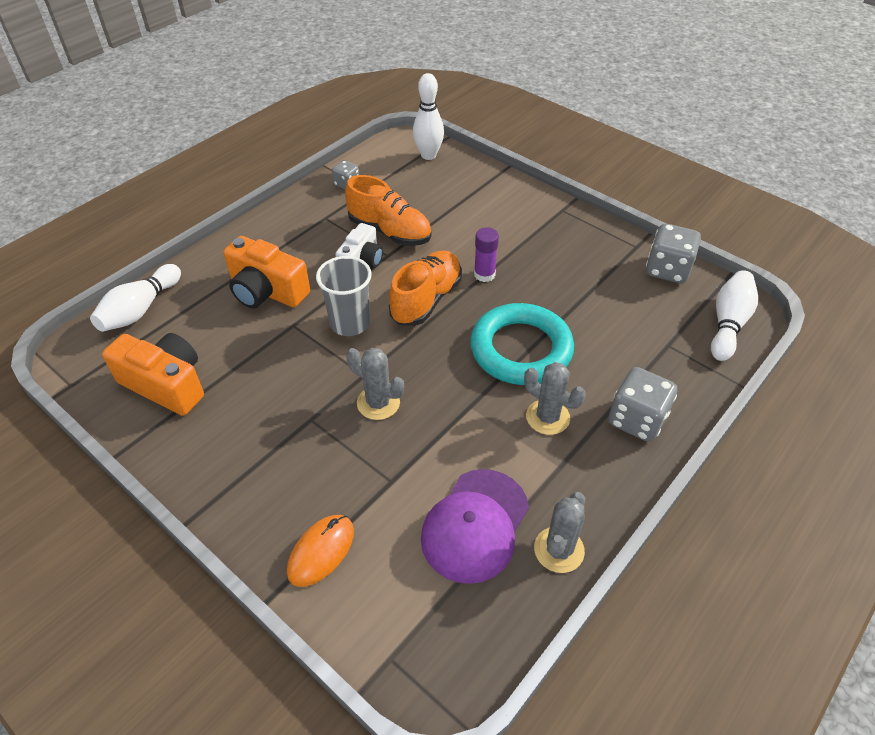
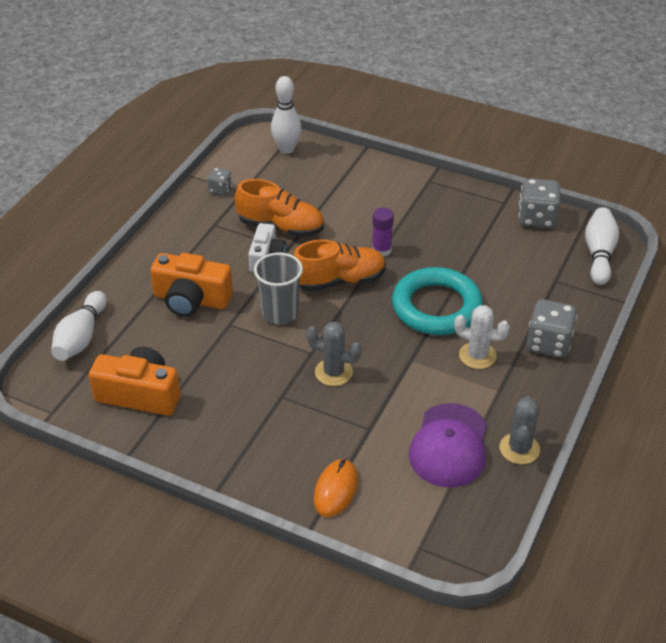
camera: 15 degrees left, 5 degrees down
(426, 300) = (339, 281): orange shoe -> orange shoe turned 60 degrees clockwise
(547, 417) = (477, 355): grey cactus -> white cactus

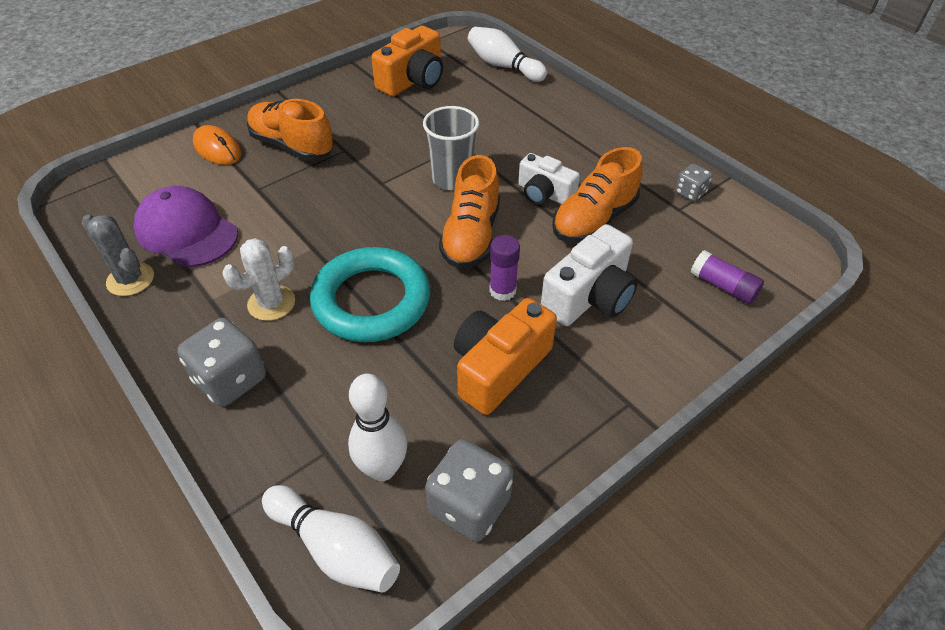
camera: 115 degrees right, 5 degrees up
(191, 300) = (511, 130): orange camera -> orange camera (499, 368)
(286, 149) = (762, 273): white bowling pin -> white bowling pin (382, 469)
(297, 435) = (292, 146): none -> orange shoe
(310, 162) = (723, 286): none -> purple glue stick
(333, 372) = (344, 189): grey cactus -> none
(359, 212) = (589, 296): none -> white camera

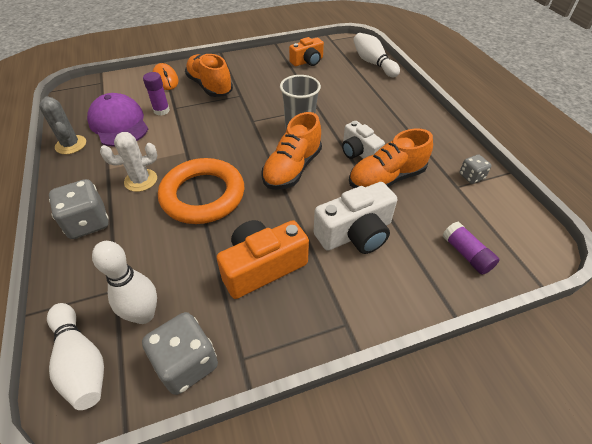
camera: 20 degrees right, 0 degrees up
(371, 300) = (203, 195): turquoise ring -> orange ring
(413, 80) = (307, 61): orange camera -> orange camera, size x0.66
(502, 290) = (294, 212): purple glue stick -> purple glue stick (161, 110)

